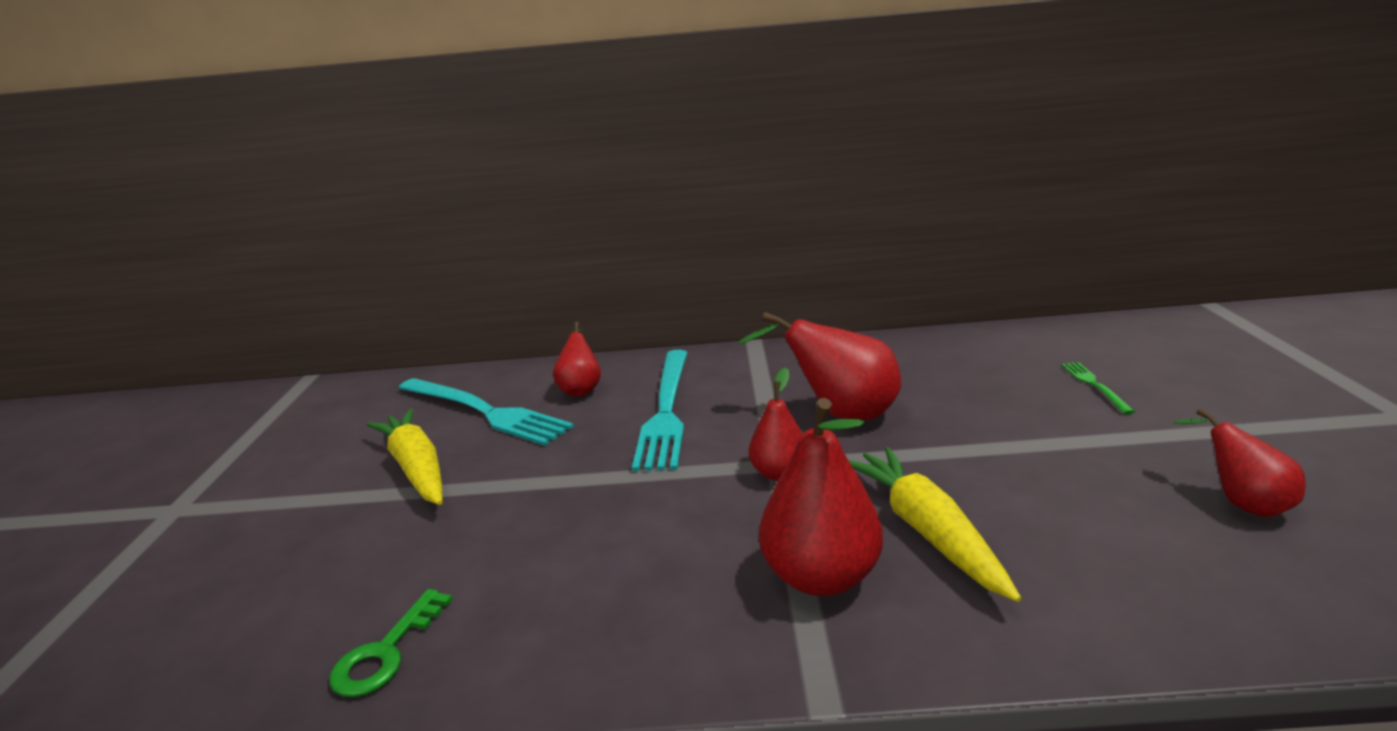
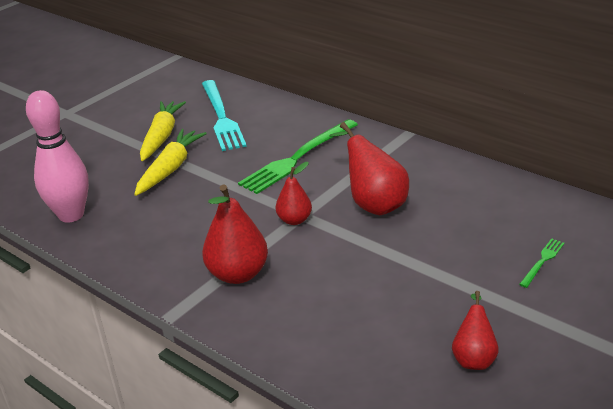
camera: 40 degrees right, 10 degrees up
(386, 652) = (71, 215): green key -> pink bowling pin
(581, 389) = (278, 124): red pear -> none
(666, 410) = (297, 158): turquoise fork -> green fork
(926, 530) = (309, 281): yellow carrot -> yellow carrot (170, 169)

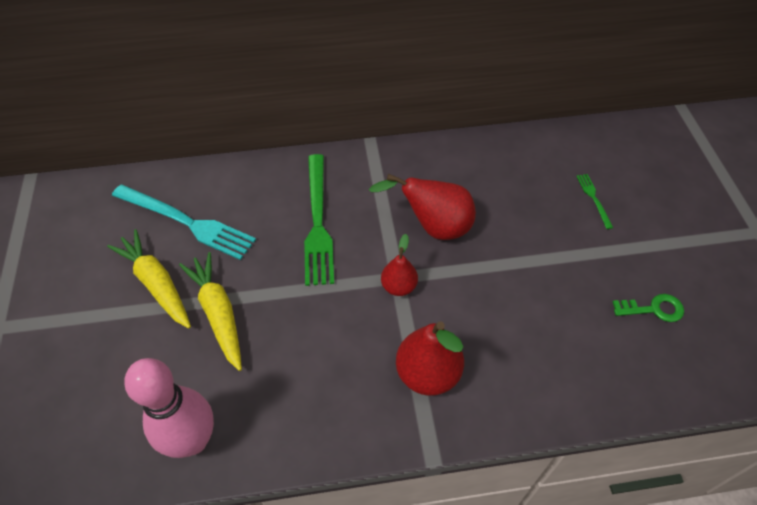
camera: 50 degrees left, 20 degrees up
(474, 357) = (653, 309): red pear -> green key

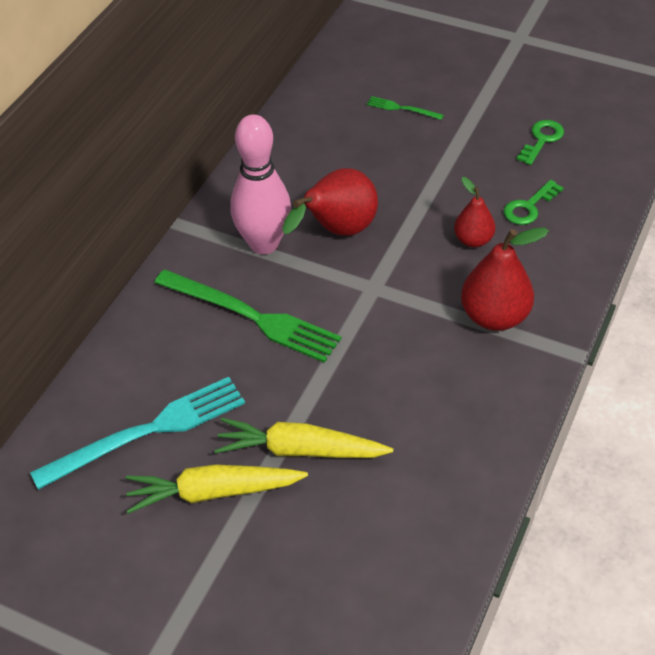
camera: 55 degrees left, 5 degrees down
(192, 440) = (437, 530): pink bowling pin -> pink bowling pin (264, 244)
(399, 286) = (385, 291): red pear -> red pear (473, 240)
(567, 338) = (529, 207): none -> green key

